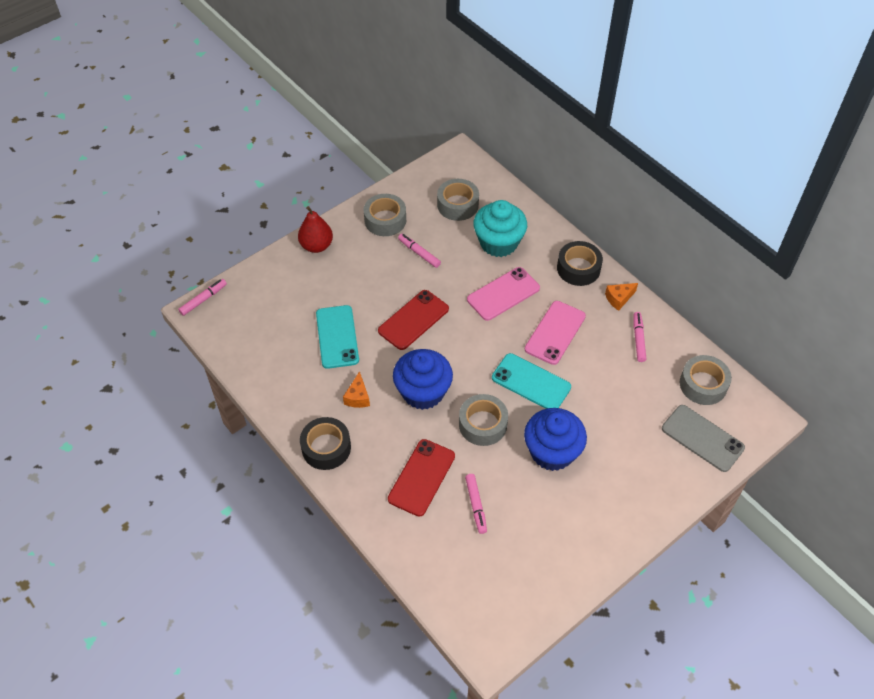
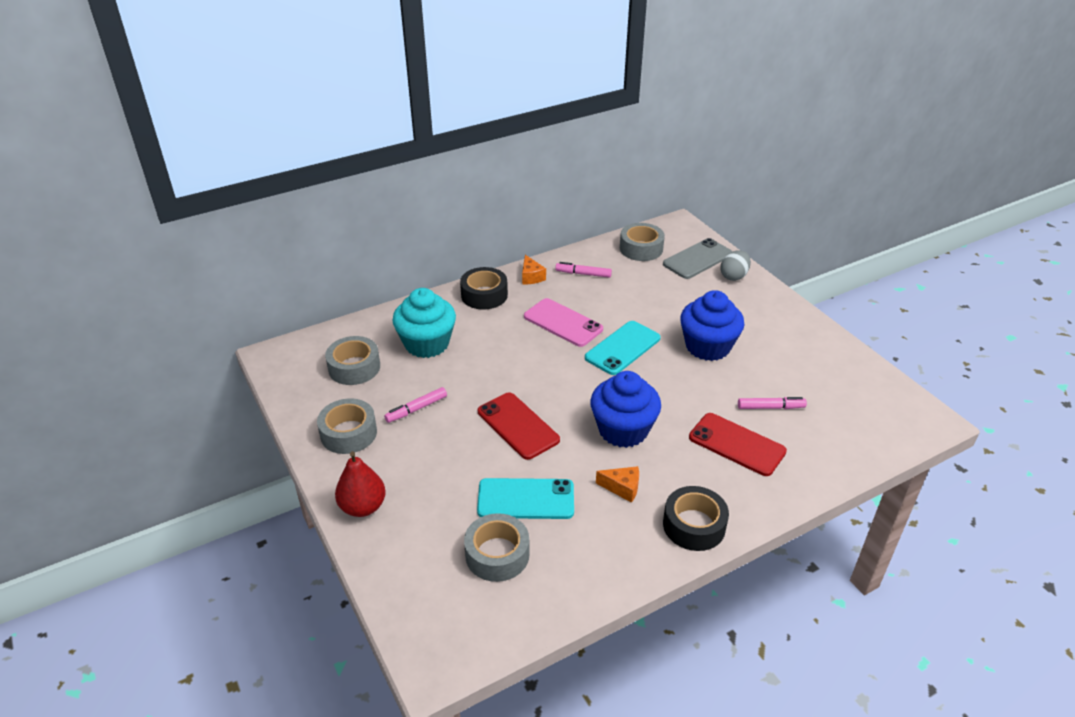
camera: 80 degrees left, 15 degrees down
(203, 299) = (415, 654): pink marker -> none
(483, 424) = (671, 389): grey tape -> grey tape (497, 554)
(503, 294) = (501, 350): pink phone -> none
(681, 474) = (734, 276): none -> grey egg

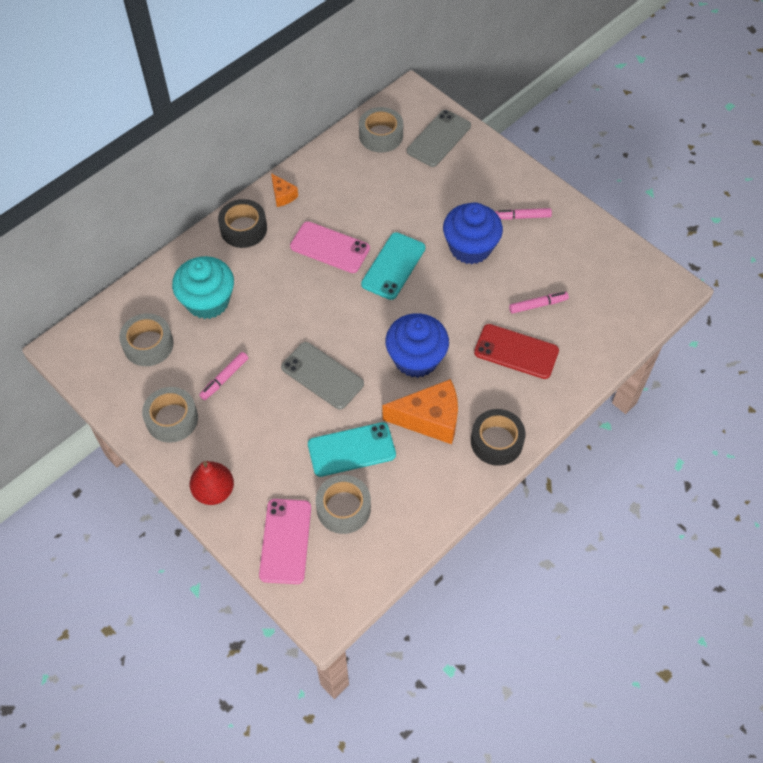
camera: 15 degrees left, 20 degrees up
(420, 573) = (285, 541): none -> pink phone
(518, 426) = (322, 375): red phone -> grey phone
(583, 274) = (333, 181): pink marker -> pink marker (522, 217)
(622, 488) = (430, 419): orange cheese -> orange cheese, size x1.99
(734, 276) = (477, 154): grey egg -> none

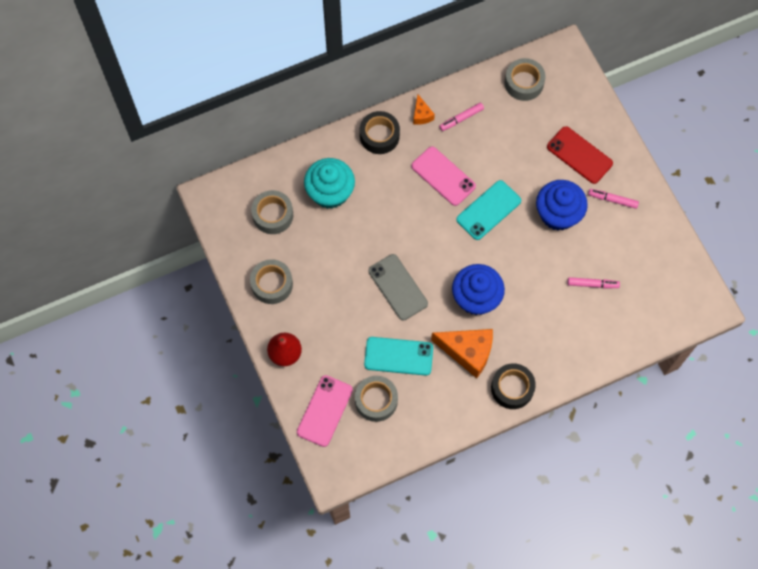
camera: 20 degrees right, 10 degrees up
(224, 378) = (322, 264): pink marker -> pink marker (461, 118)
(439, 138) = (572, 102): grey phone -> none
(516, 352) = (558, 319): red phone -> red phone (579, 155)

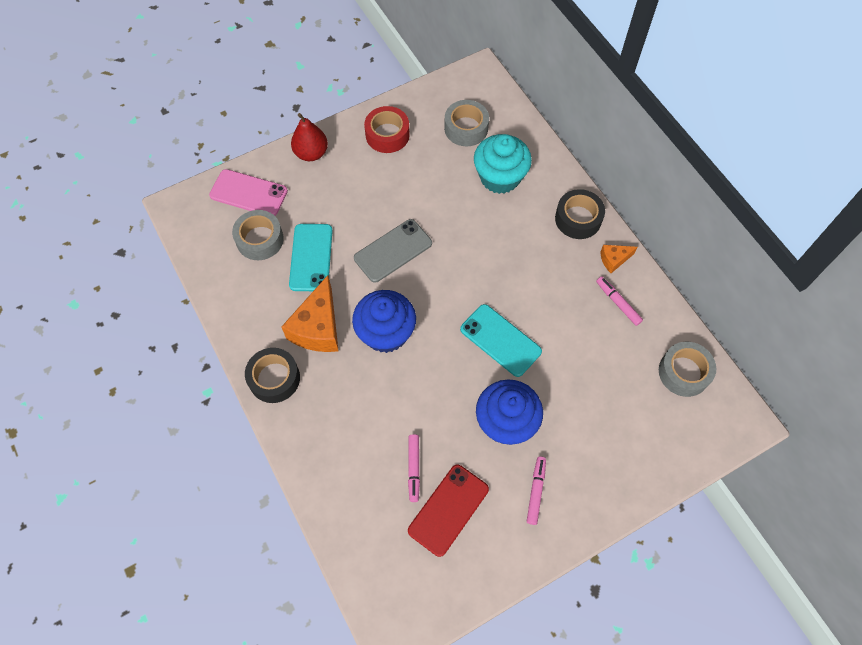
camera: 85 degrees right, 5 degrees down
(272, 284) = (387, 135): grey tape -> red tape
(443, 176) = (538, 288): pink phone -> none
(579, 155) = (594, 446): red phone -> red phone (448, 509)

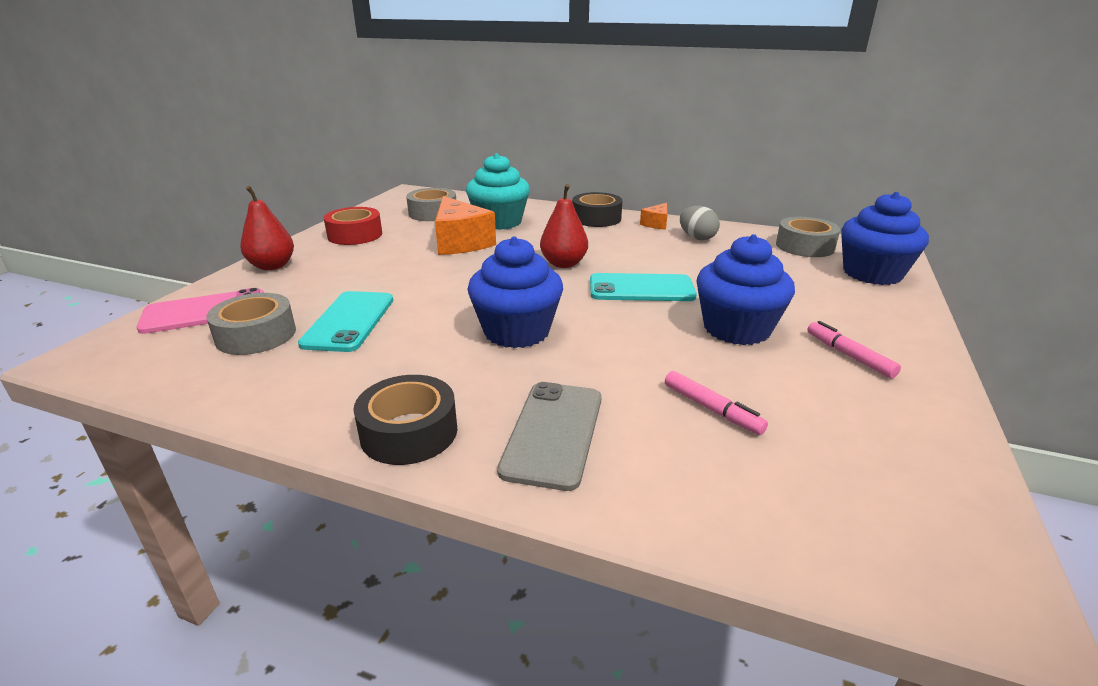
camera: 40 degrees left, 35 degrees down
(311, 257) = (349, 321): turquoise phone -> turquoise phone turned 45 degrees clockwise
(318, 328) = (423, 363): orange cheese -> orange cheese (460, 242)
(393, 251) = (449, 284): grey phone -> grey phone (553, 433)
(448, 509) = (805, 419): red phone -> none
(484, 273) = (563, 264): none -> red pear
(618, 303) = (697, 238): pink marker -> grey egg
(679, 439) = (872, 273): none -> blue cupcake

